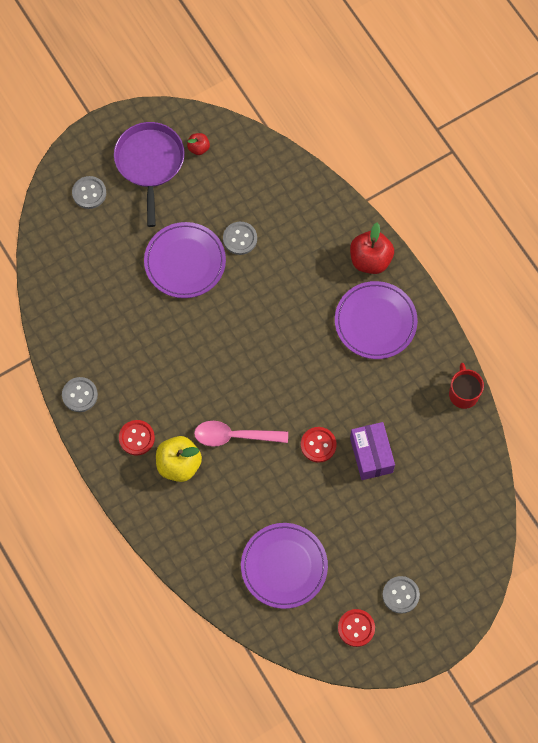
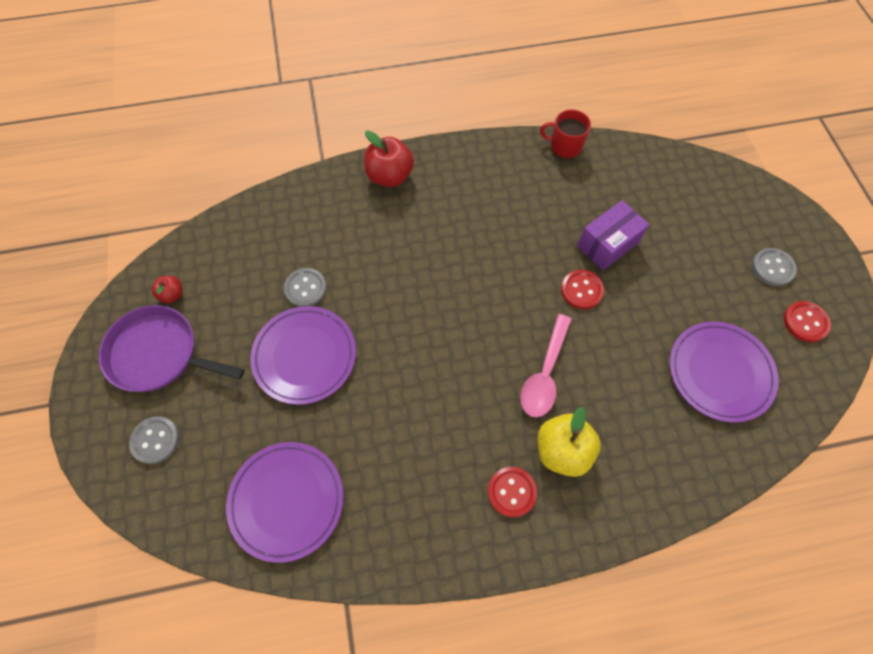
camera: 70 degrees left, 5 degrees down
(80, 395) = (427, 549): grey button -> none
(371, 455) = (607, 244): purple box -> purple box turned 45 degrees counterclockwise
(375, 322) = (460, 193): purple plate -> purple plate (287, 501)

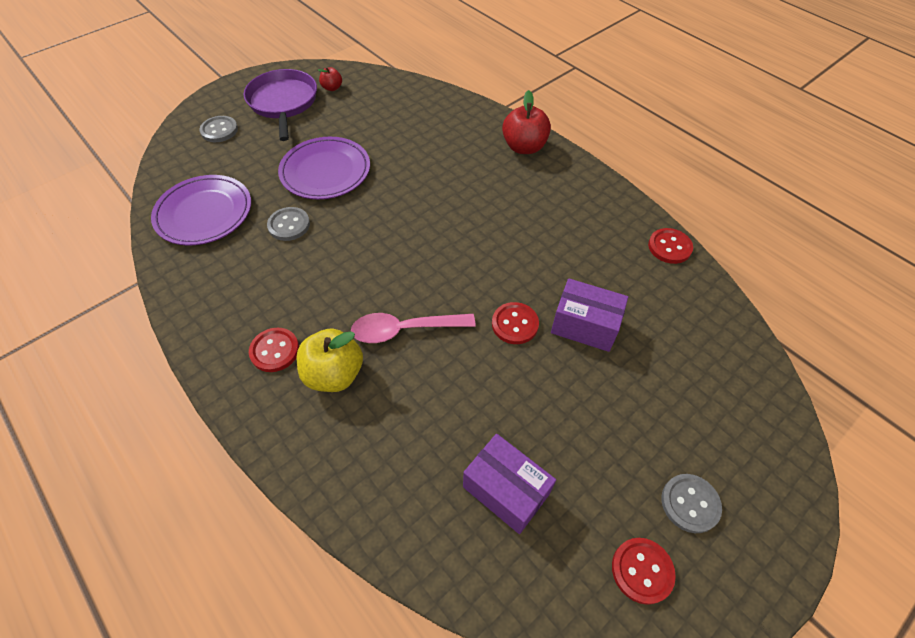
camera: 60 degrees right, 10 degrees down
(305, 288) = (383, 147): grey button -> grey button (289, 225)
(564, 146) = (669, 247): red mug -> red button
(720, 372) = (506, 490): purple plate -> purple box

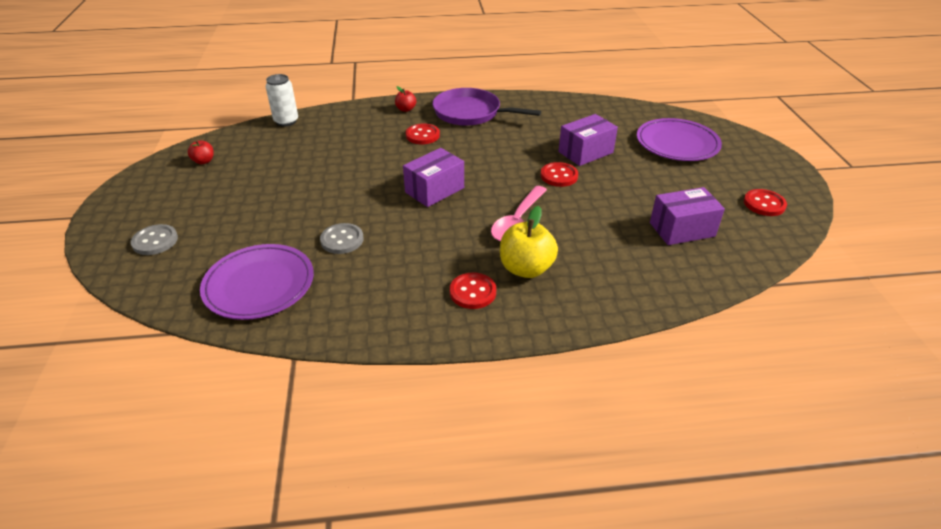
camera: 55 degrees left, 15 degrees down
(283, 102) = (178, 192): purple pan -> purple pan (470, 113)
(325, 171) = (304, 200): purple plate -> purple plate (677, 143)
(406, 242) = (434, 190): none -> purple box
(428, 91) = (286, 121): none -> white can
(524, 147) = (406, 109): red apple -> red apple, size x0.52
(669, 247) = (556, 101): red button -> red button (422, 135)
(690, 503) = (733, 172): grey button -> none

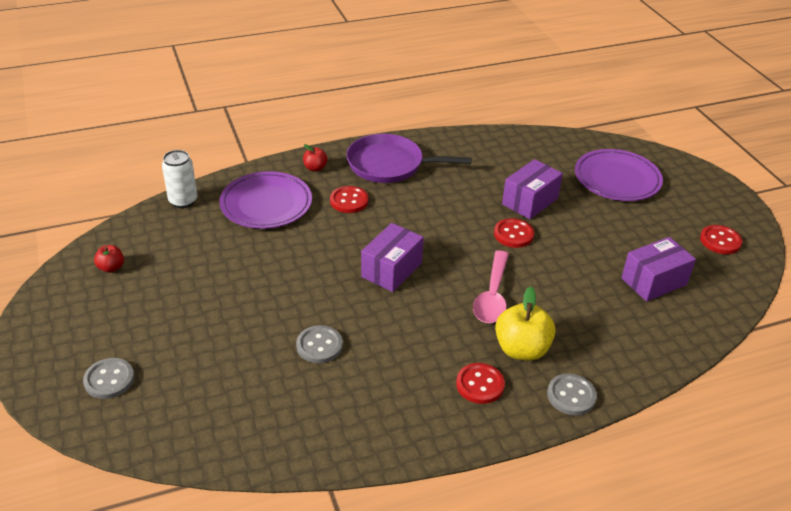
camera: 15 degrees left, 0 degrees up
(259, 285) = (255, 413): purple plate -> purple plate (266, 204)
(558, 315) = (571, 396): none -> grey button

